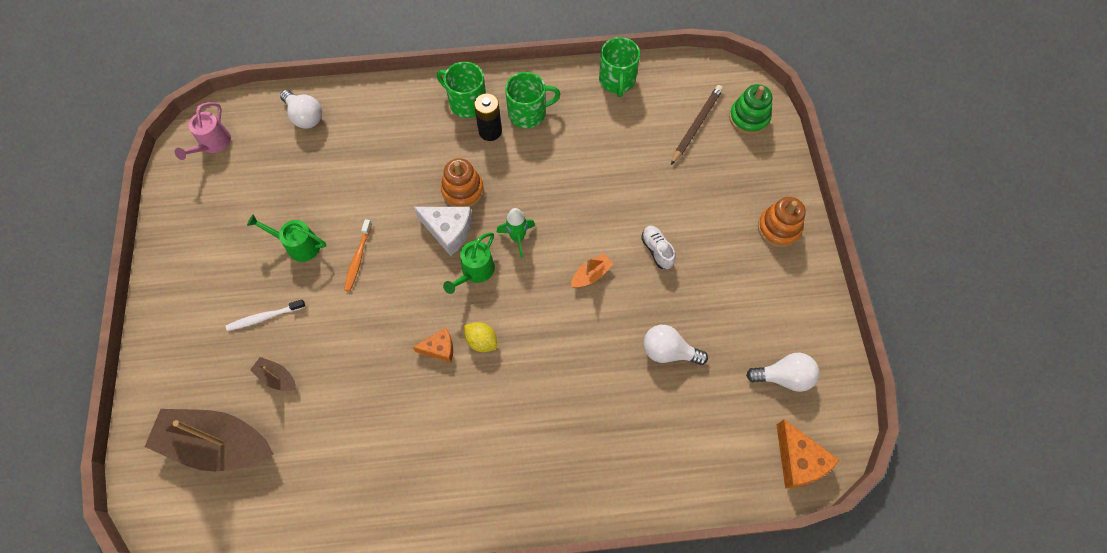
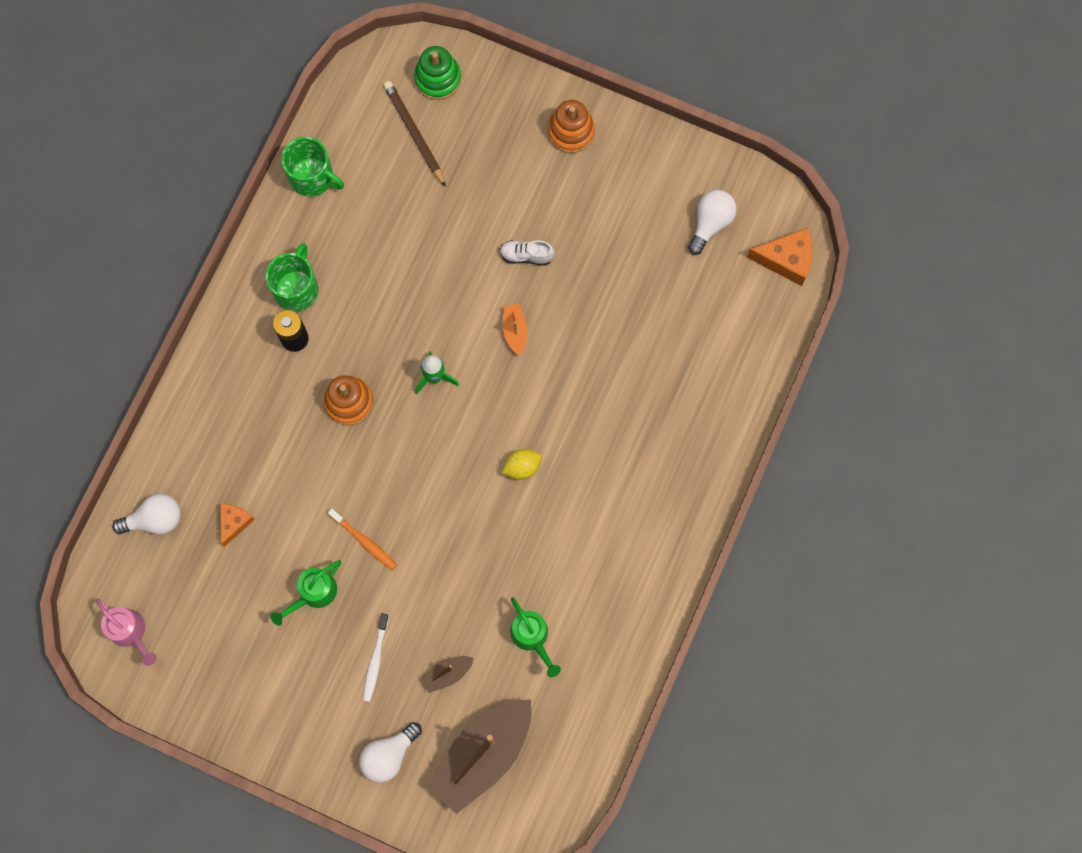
camera: 60 degrees left, 10 degrees up
(439, 348) = (506, 509): orange cheese -> orange cheese (234, 523)
(448, 231) = (386, 439): white cheese -> none
(467, 103) = (244, 343): green mug -> none
(475, 272) = (447, 437): green watering can -> green watering can (532, 637)
(668, 351) = (630, 306): white light bulb -> white light bulb (389, 755)

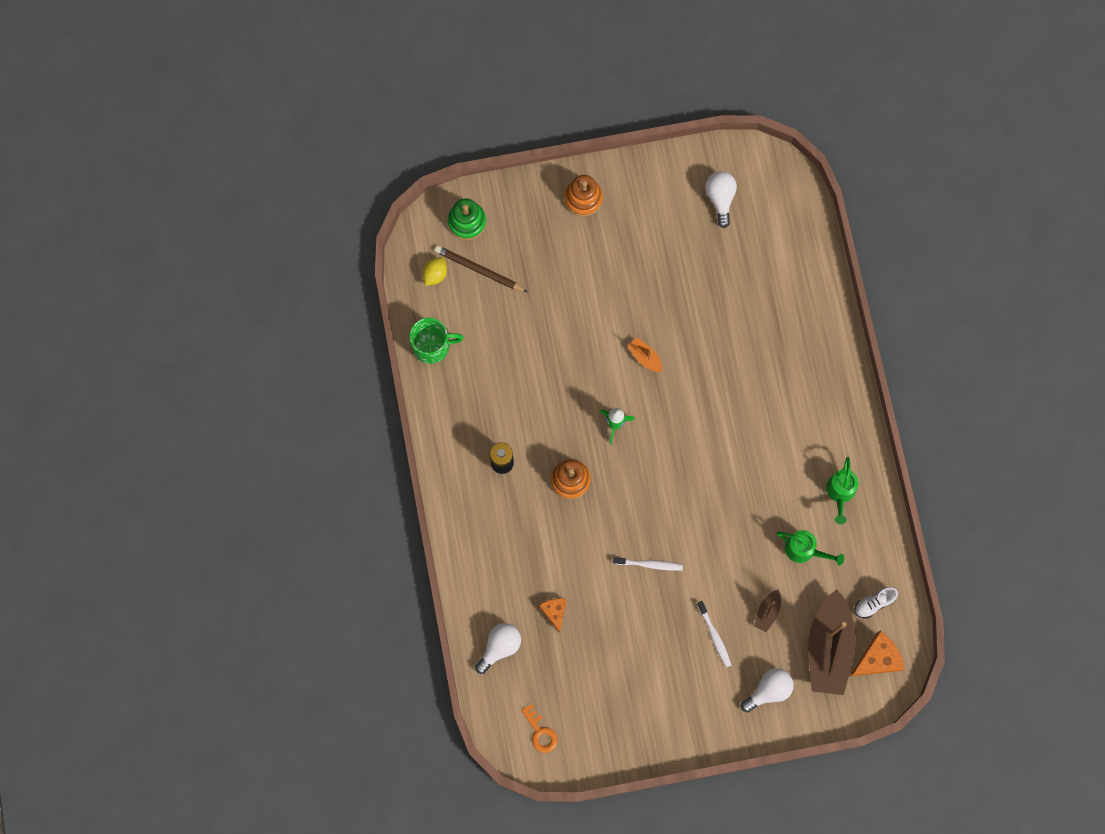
camera: 35 degrees left, 0 degrees up
(131, 632) = (540, 732): pink watering can -> orange key
(296, 288) = (478, 428): green mug -> none
(313, 594) = (642, 622): green watering can -> green watering can (840, 493)
(364, 541) = (649, 564): orange toothbrush -> white toothbrush
(389, 755) = (768, 690): white light bulb -> white light bulb turned 135 degrees counterclockwise
(522, 467) = (716, 444): yellow lemon -> yellow lemon (435, 275)
(526, 255) = (615, 302): white shoe -> white shoe (874, 603)
(786, 260) = (787, 190): orange cheese -> orange cheese (877, 659)

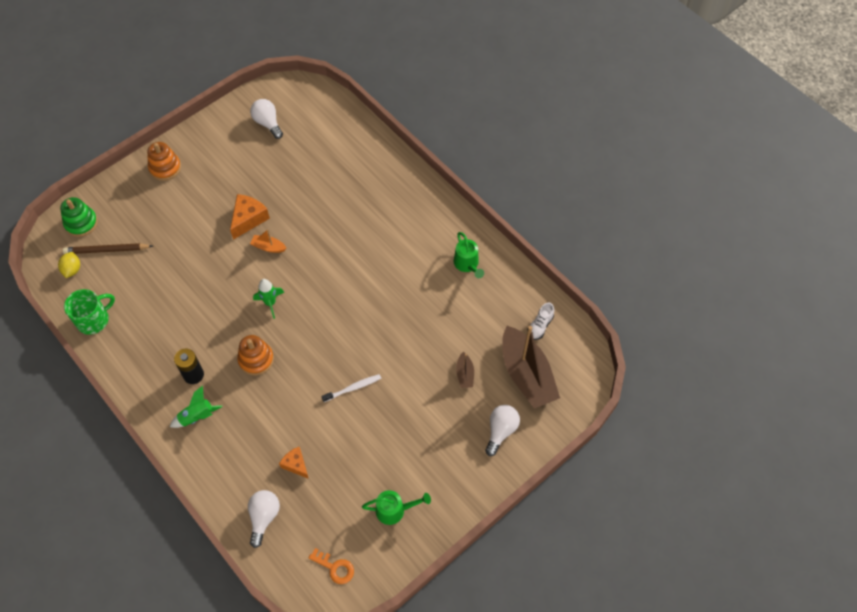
camera: 30 degrees left, 15 degrees down
(485, 509) = (197, 416): none -> green rocket
(714, 636) = (435, 413): white toothbrush -> none
(804, 550) = (466, 316): green watering can -> green watering can (395, 510)
(877, 659) = (567, 363): orange cheese -> orange cheese (248, 219)

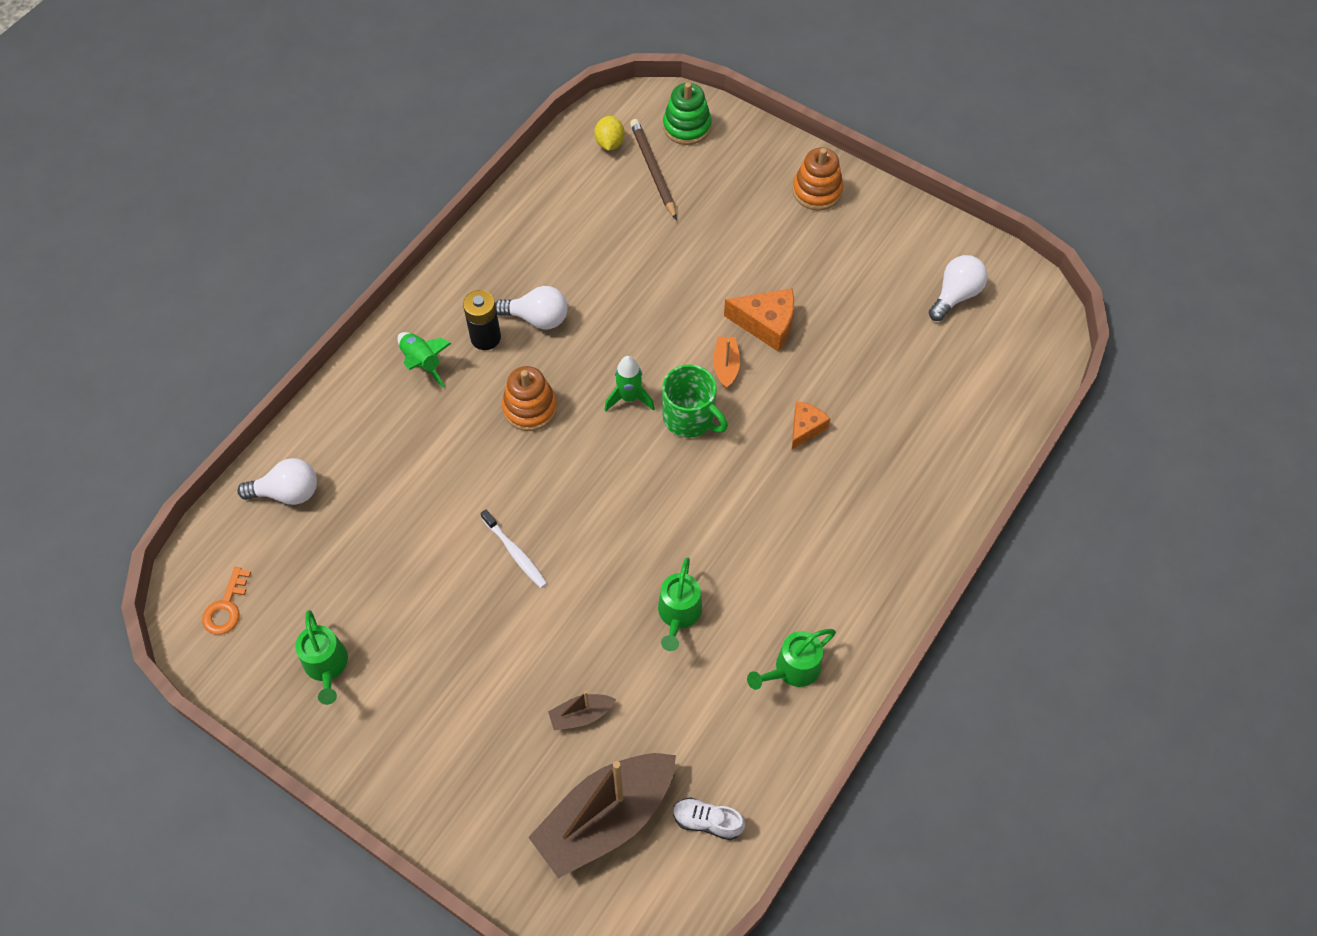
camera: 75 degrees right, 0 degrees up
(72, 270) = (609, 143): yellow lemon -> yellow lemon turned 75 degrees counterclockwise
(93, 320) = (539, 194): green mug -> green mug (689, 417)
(296, 464) = (374, 510): orange cheese -> orange cheese (805, 428)
(419, 311) = (678, 615): none -> green watering can
(501, 431) = (491, 798): white light bulb -> white light bulb (537, 318)

